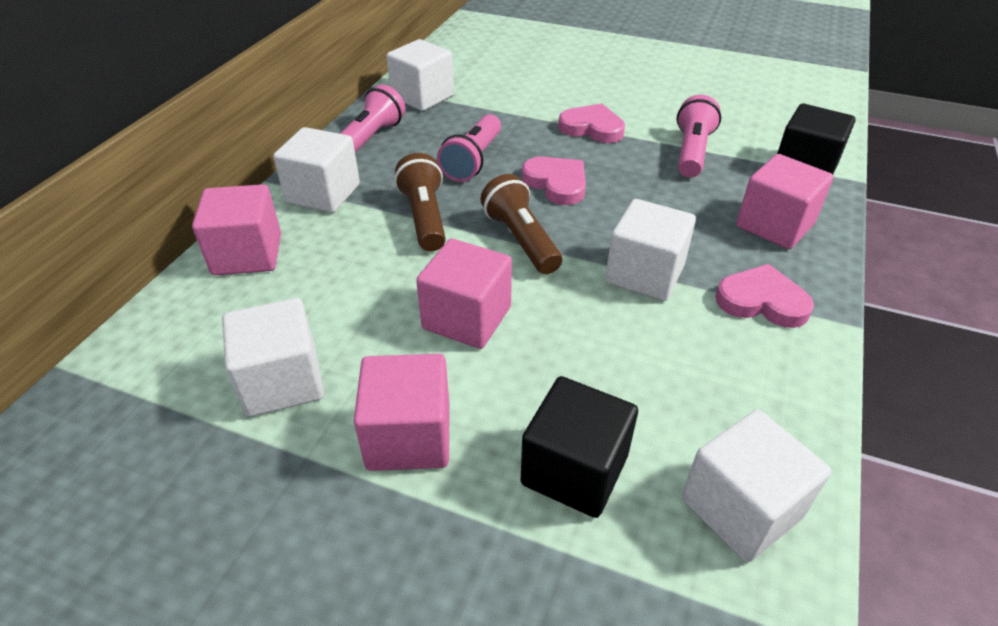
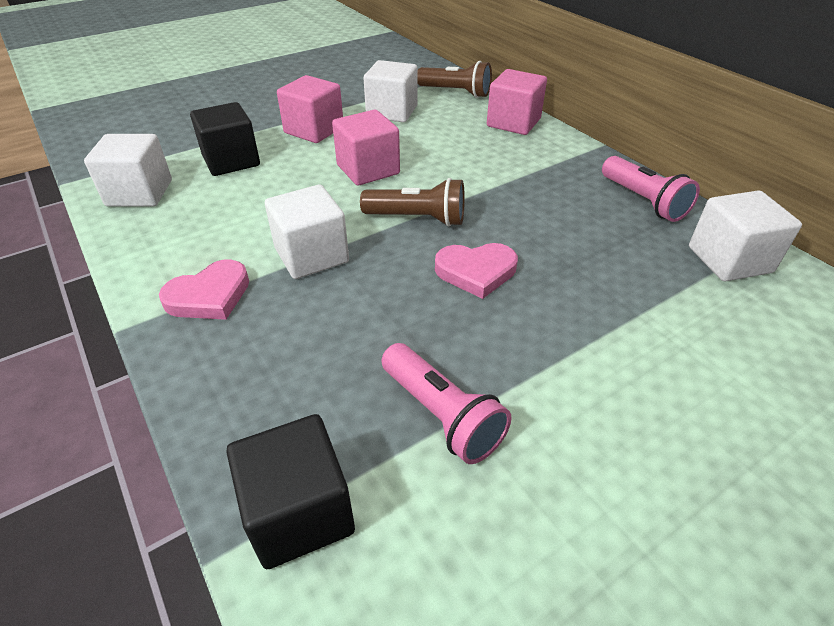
camera: 125 degrees right, 0 degrees up
(323, 193) = (565, 160): white cube -> none
(425, 217) = (491, 189): brown flashlight -> brown flashlight (456, 92)
(473, 161) = (559, 241): pink flashlight -> none
(592, 128) = (567, 356): pink heart -> none
(774, 225) = (259, 379): pink cube -> none

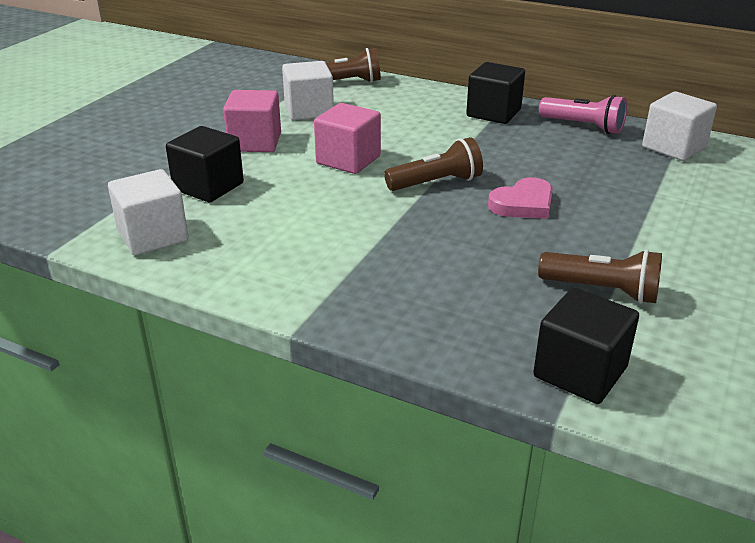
camera: 30 degrees left, 10 degrees down
(209, 296) = (338, 285): pink heart -> none
(311, 255) = (385, 232): white cube -> none
(441, 415) = (602, 290): pink flashlight -> brown flashlight
(513, 123) = (425, 95): pink cube -> none
(560, 159) = (493, 113): none -> black cube

